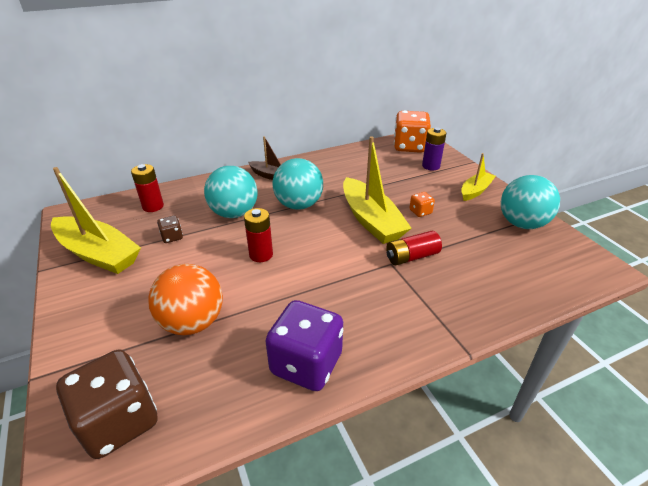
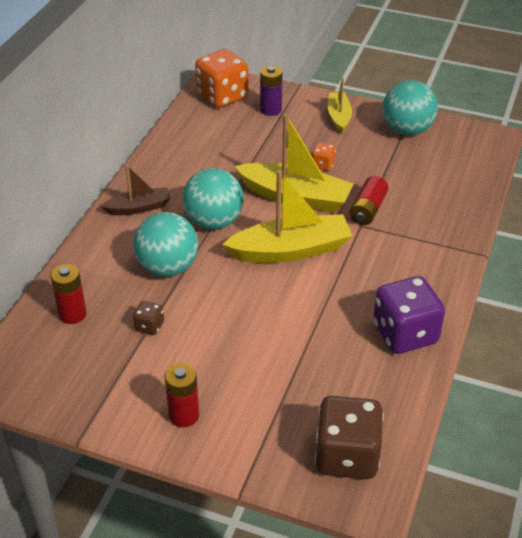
camera: 45 degrees left, 5 degrees up
(98, 253) = (107, 387): yellow boat -> yellow boat (290, 250)
(193, 322) = (289, 370): orange ball -> none
(261, 255) = (254, 286): red battery -> red battery (184, 415)

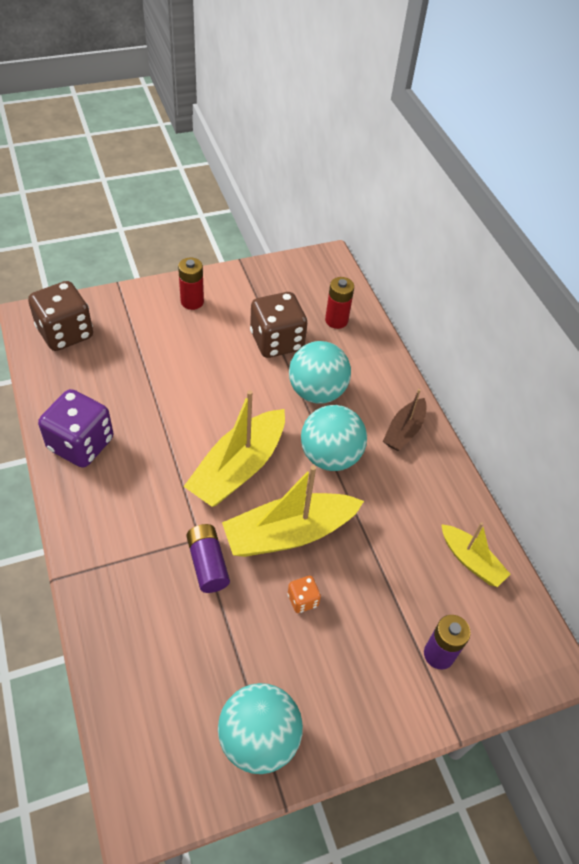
camera: 135 degrees right, 10 degrees up
(149, 326) = (277, 341): brown dice -> brown dice, size x2.20
(222, 96) = (510, 637): orange dice -> none
(339, 117) = (356, 702): yellow boat -> yellow boat (471, 561)
(367, 210) = (208, 564): red battery -> purple battery

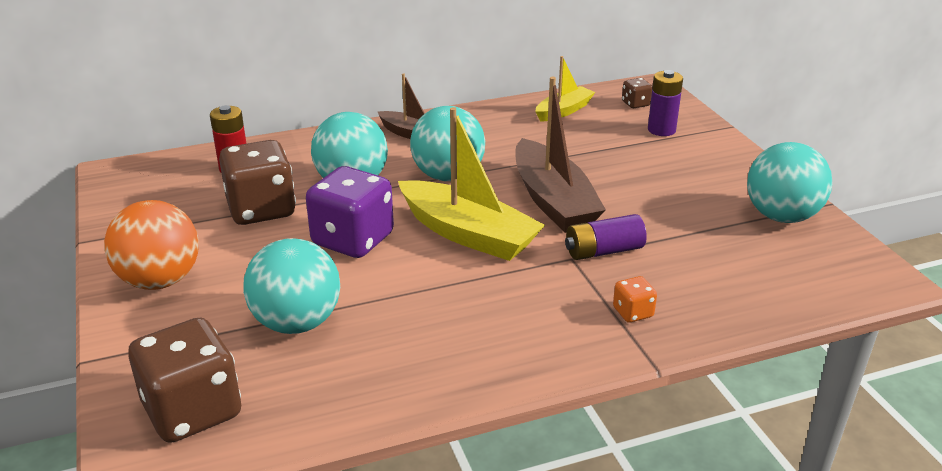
camera: 85 degrees left, 20 degrees down
(81, 444) = (434, 367): purple dice -> purple dice (353, 240)
(138, 371) = (297, 323): none -> turquoise ball
(192, 301) = (160, 280): red battery -> orange ball
(289, 533) = (553, 201): yellow boat -> brown boat
(302, 600) = (630, 193): orange dice -> orange dice (633, 312)
(500, 637) = (635, 104): none -> brown dice

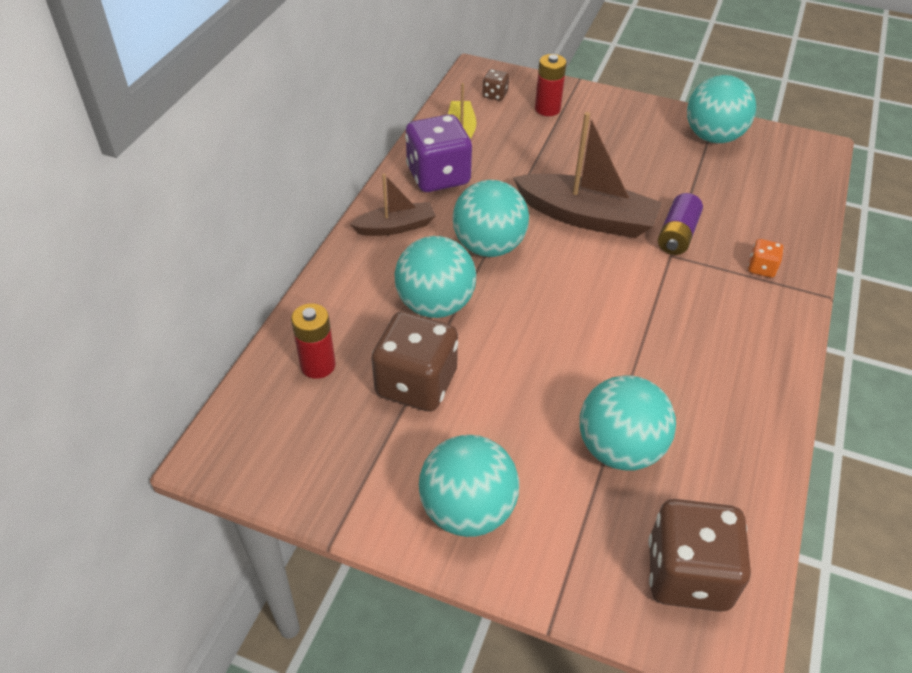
camera: 50 degrees left, 15 degrees up
(160, 280) = (467, 510): orange ball -> turquoise ball
(353, 240) = (528, 353): purple dice -> purple dice (438, 176)
(468, 234) = (587, 285): yellow boat -> none
(661, 130) = (547, 109): purple battery -> red battery

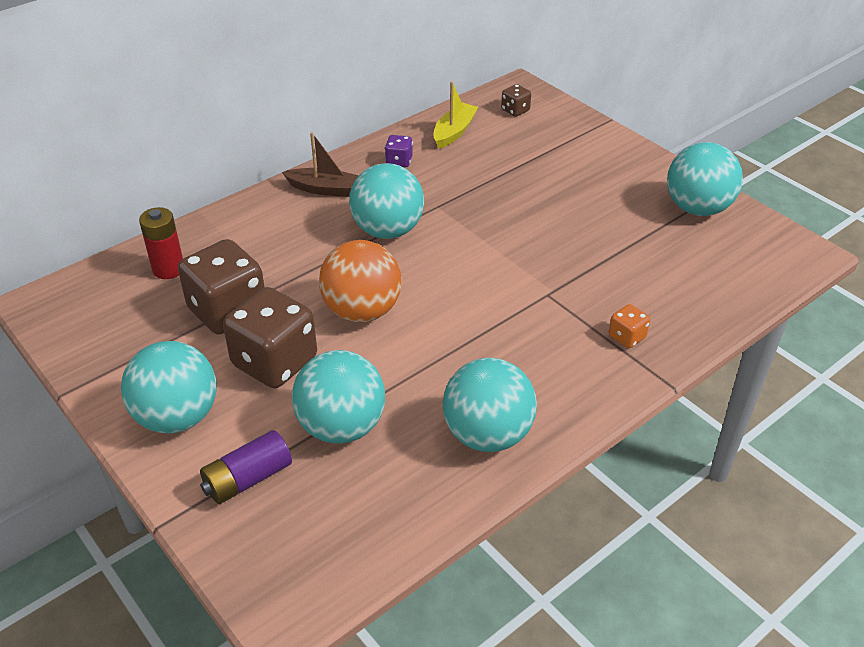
camera: 30 degrees right, 5 degrees down
(435, 305) = (299, 259): turquoise ball -> turquoise ball (487, 434)
(438, 176) = (399, 161): purple dice -> purple dice, size x0.45
(537, 332) = (362, 311): none -> orange ball
(547, 109) = (553, 136): red battery -> none
(587, 217) = (499, 236): brown boat -> none
(677, 235) = (570, 280): purple battery -> purple battery (247, 479)
(687, 574) = (302, 544): brown dice -> brown dice (275, 362)

